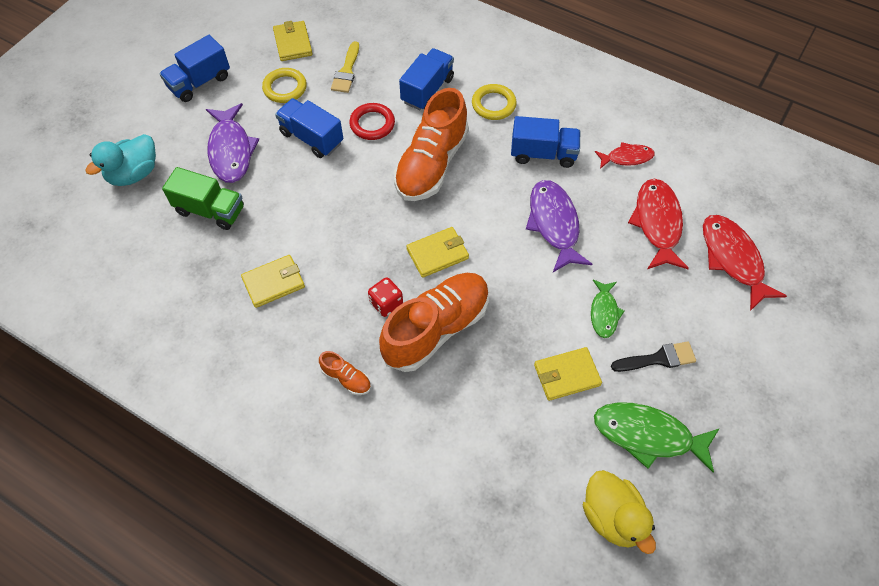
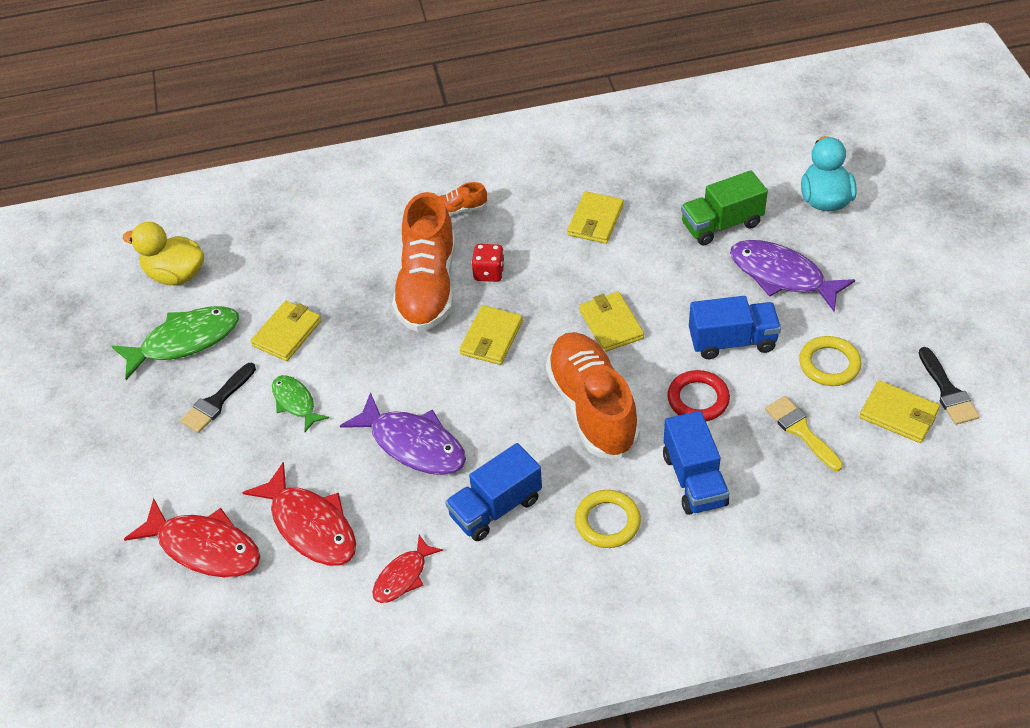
camera: 140 degrees right, 10 degrees down
(199, 82) = (910, 304): blue truck -> none
(255, 34) = (947, 391): none -> black brush
(359, 202) = (611, 324): none -> yellow wallet

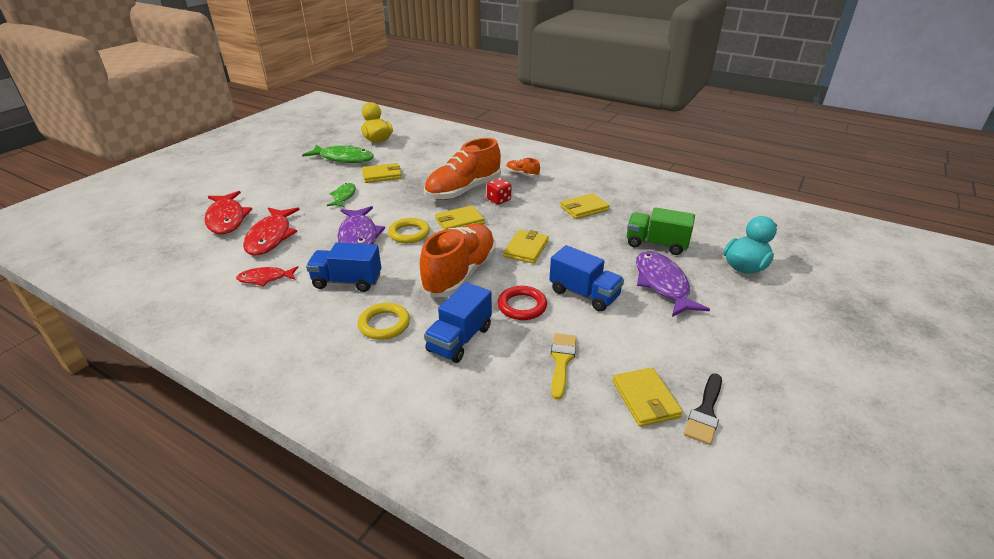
camera: 40 degrees right, 15 degrees down
(217, 401) = (319, 180): black brush -> none
(829, 364) = (632, 342): yellow ring -> yellow ring (409, 233)

